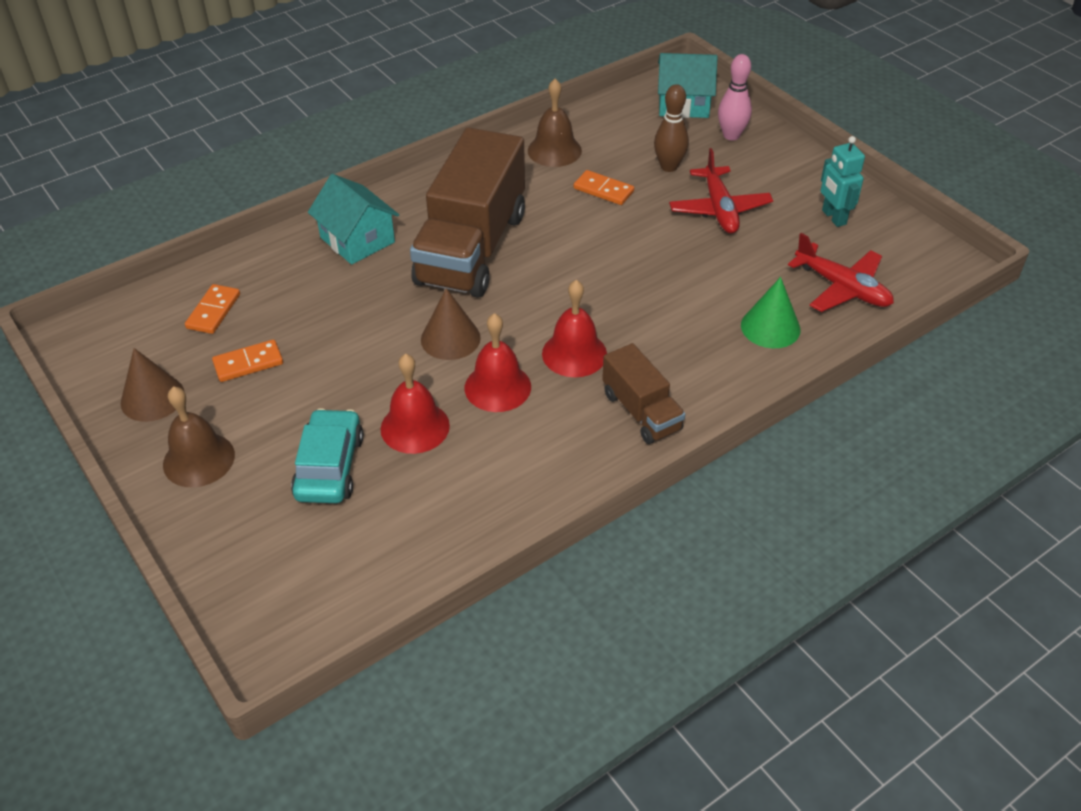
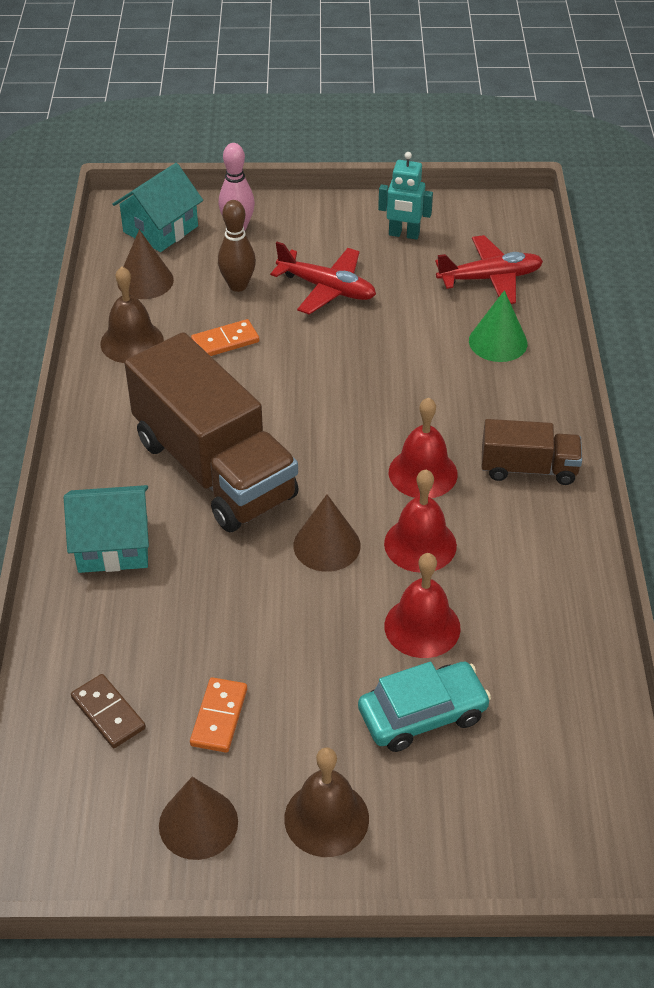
camera: 55 degrees left, 0 degrees up
(213, 311) = (108, 713): orange domino -> brown domino
(329, 467) = (422, 714): turquoise car -> turquoise car turned 120 degrees clockwise
(622, 125) = (145, 281): none -> brown cone

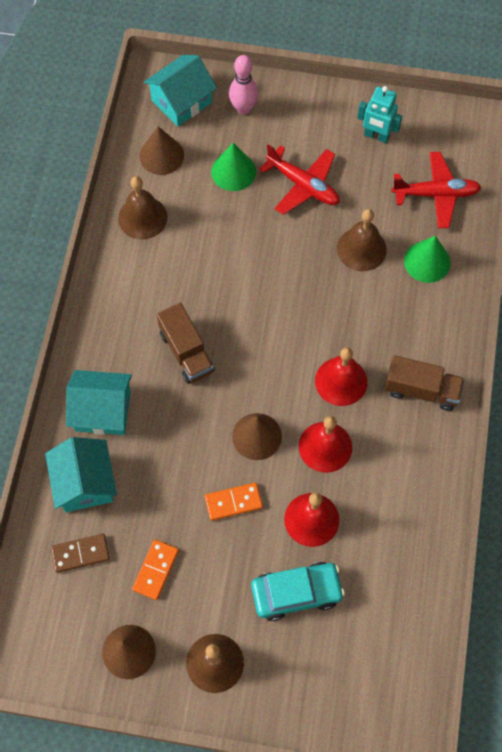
camera: 10 degrees right, 20 degrees up
(101, 629) = (85, 483): none -> turquoise house
(108, 713) = (80, 554): brown domino -> brown domino turned 75 degrees counterclockwise
(214, 468) = (186, 352): brown truck -> brown truck, size x0.50
(225, 341) = (214, 228): orange domino -> orange domino (233, 502)
(238, 285) = (233, 171): brown bowling pin -> green cone
(414, 339) = (361, 249): none -> brown bell

